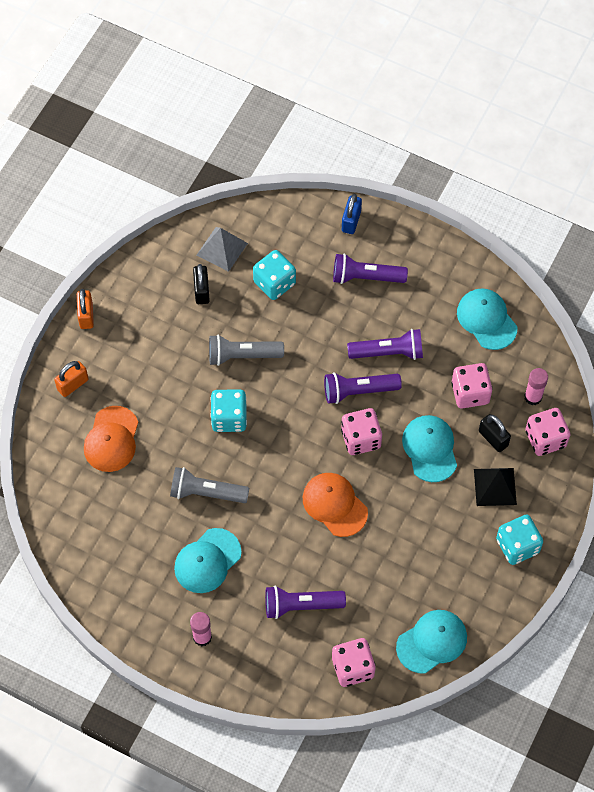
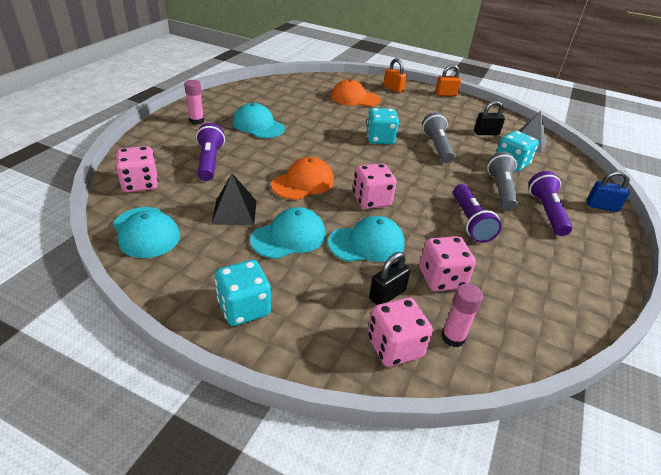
camera: 85 degrees right, 25 degrees down
(206, 492) = (315, 127): grey flashlight -> grey flashlight (501, 190)
(358, 391) = (421, 201): purple flashlight -> none
(486, 320) = (544, 299): turquoise cap -> turquoise cap (289, 237)
(495, 486) = (324, 292): black pyramid -> black pyramid (234, 212)

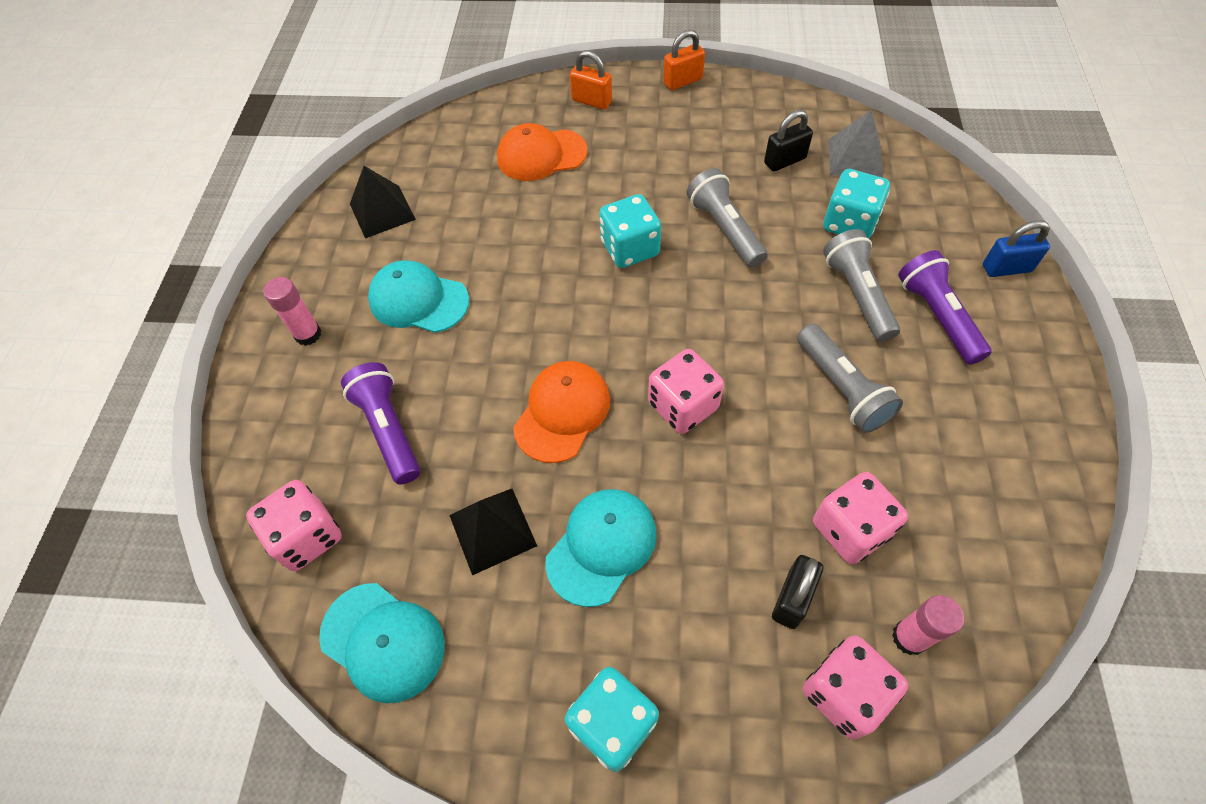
camera: 15 degrees left, 20 degrees up
(263, 94) = (382, 211): none -> black pyramid
(367, 243) = (719, 506): turquoise cap -> none
(470, 221) = (841, 388): purple flashlight -> grey flashlight

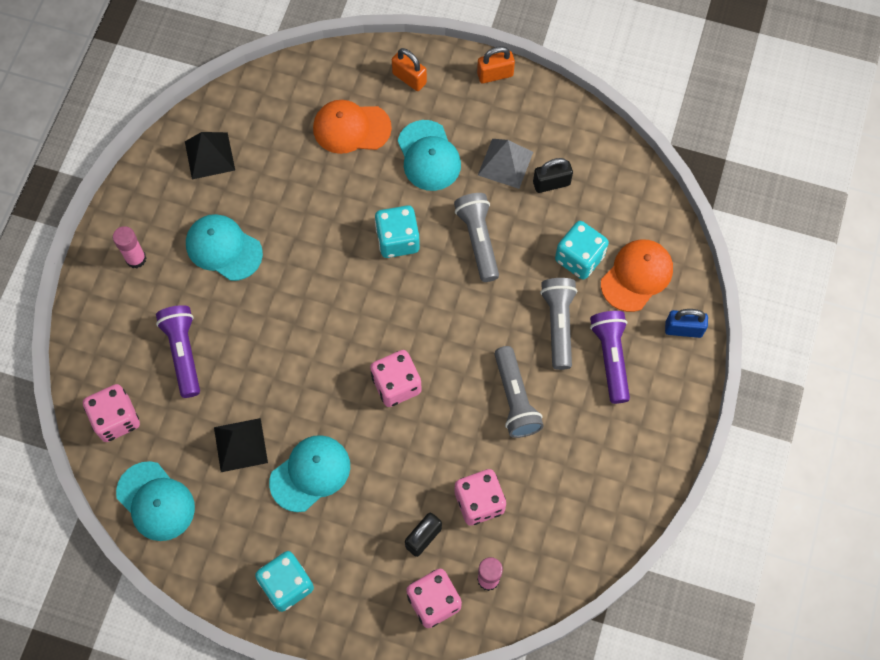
camera: 10 degrees right, 10 degrees up
(562, 412) = (309, 369): orange cap -> orange cap (637, 276)
(637, 163) = (428, 156): none -> turquoise cap
(855, 158) = (611, 195): grey pyramid -> grey pyramid (505, 163)

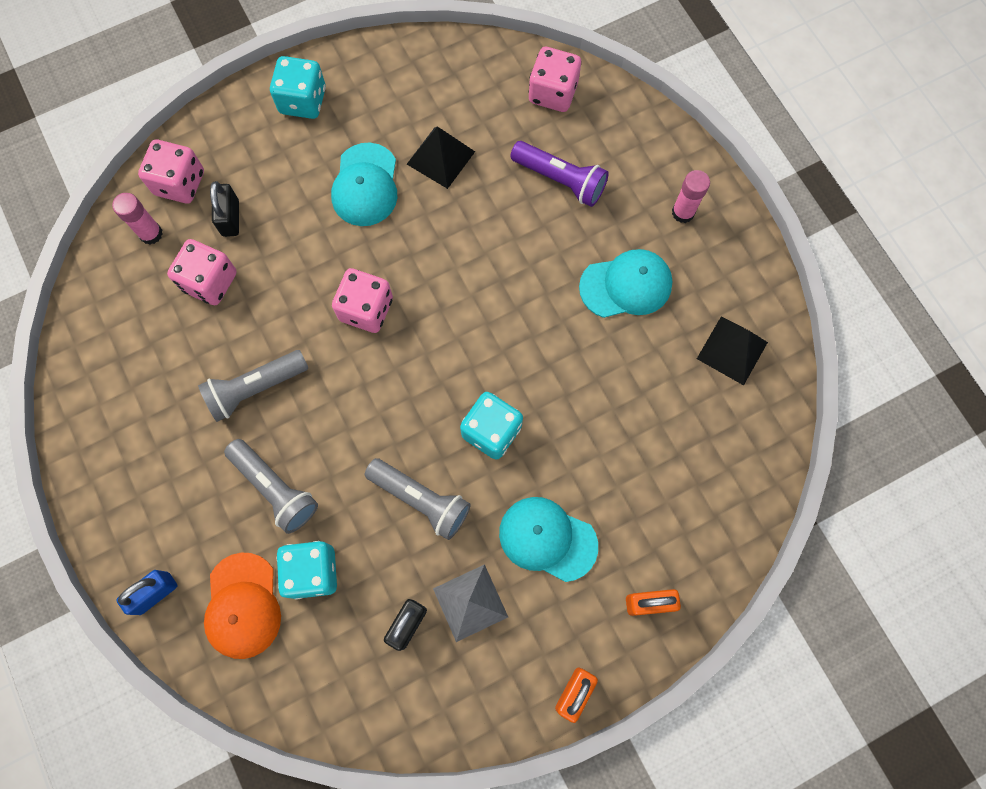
camera: 135 degrees right, 5 degrees up
(156, 501) = (459, 69): turquoise cap -> none
(351, 128) = (645, 497): orange cap -> none
(515, 399) = (255, 388): grey flashlight -> grey flashlight turned 60 degrees counterclockwise
(611, 358) = (201, 502): purple flashlight -> none

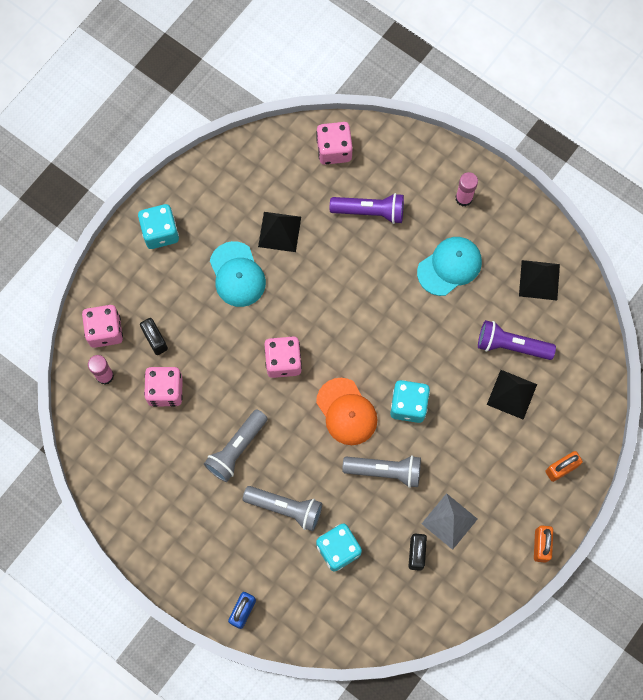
camera: 25 degrees left, 0 degrees up
(243, 606) = (304, 592): orange cap -> orange cap (346, 412)
(547, 539) = (478, 458): turquoise cap -> none
(629, 477) = (511, 394): none -> black pyramid
(658, 415) = (511, 345): none -> purple flashlight

